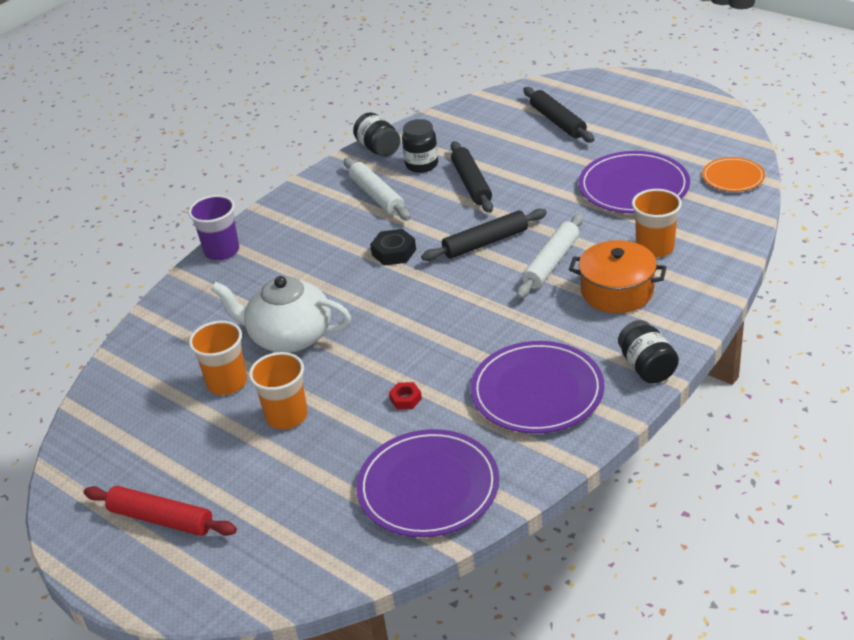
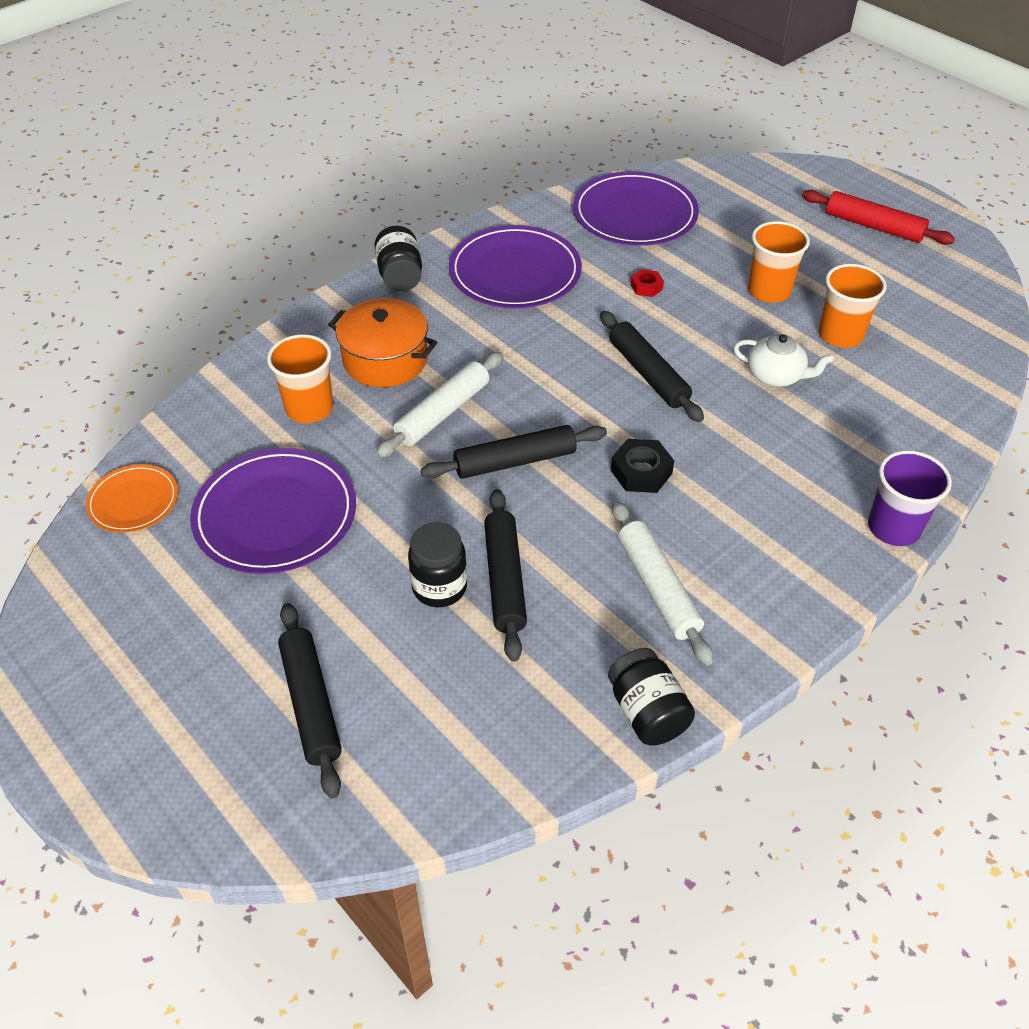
camera: 175 degrees left, 10 degrees up
(289, 337) = (775, 376): white teapot -> white teapot, size x0.58
(396, 319) = (648, 374): none -> black rolling pin
(422, 165) = (576, 646): black jar -> black jar (439, 587)

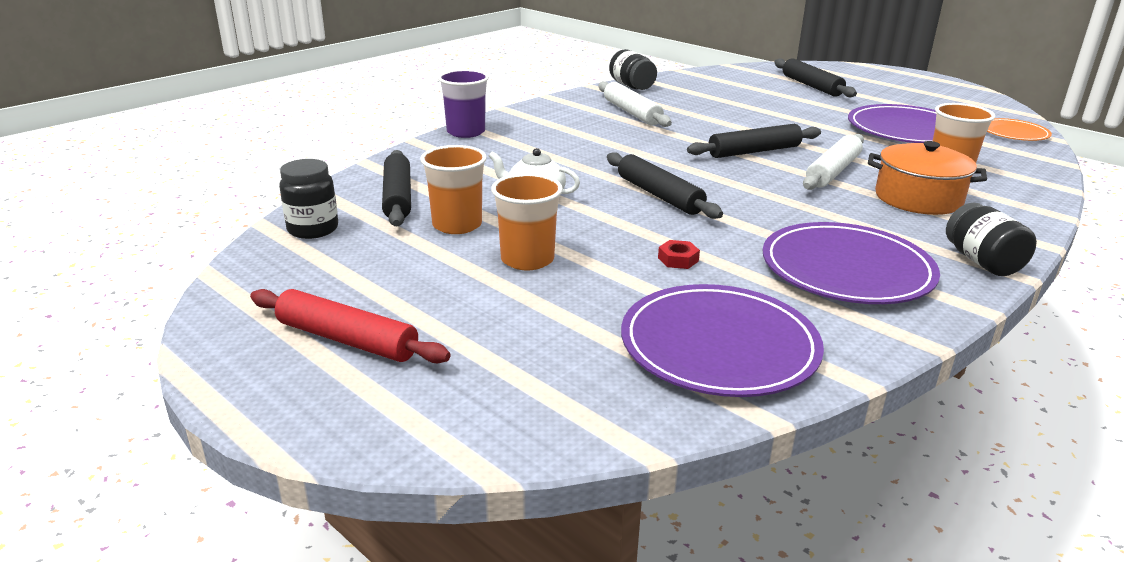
camera: 175 degrees right, 20 degrees down
(439, 587) = (770, 111): black jar -> black jar (313, 229)
(505, 579) = (730, 114): black rolling pin -> black rolling pin (397, 197)
(641, 472) = (653, 149): black nut -> none

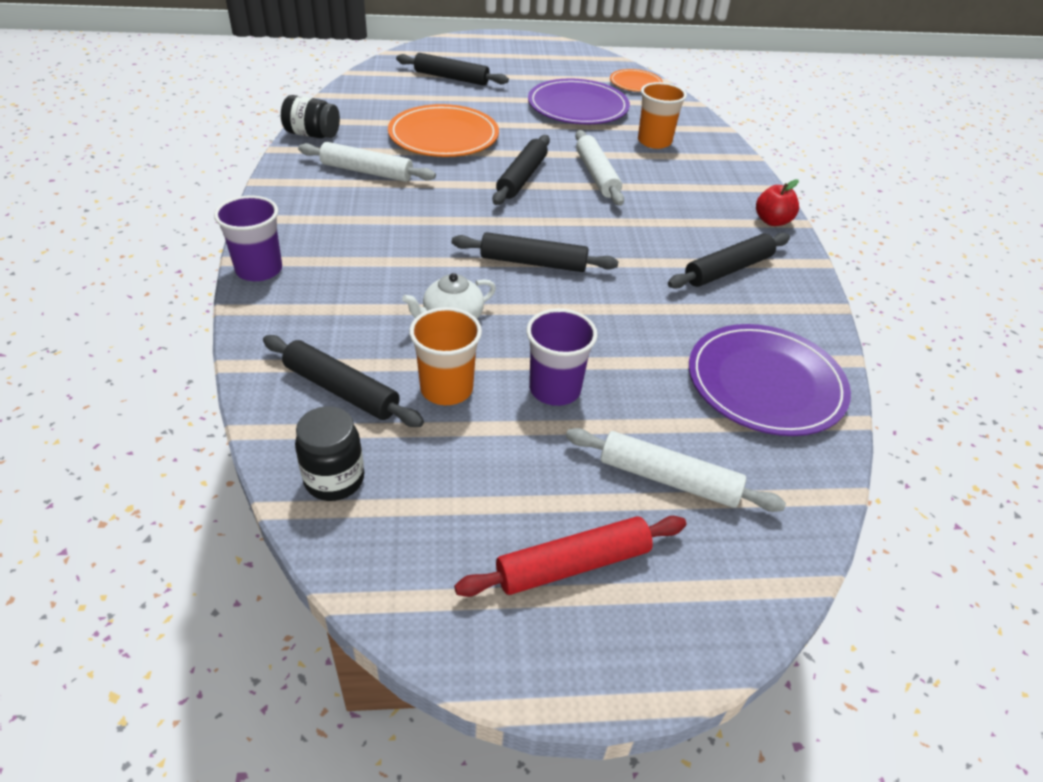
camera: 50 degrees left, 15 degrees up
(505, 344) = (668, 479): none -> white rolling pin
(527, 259) = (555, 389): orange cup -> purple cup
(678, 259) = (639, 322): red nut -> none
(733, 112) = (443, 136): none -> orange plate
(846, 269) = (728, 270): purple plate -> black rolling pin
(918, 198) = (674, 178): orange pot -> none
(982, 262) = (772, 221): black jar -> red apple

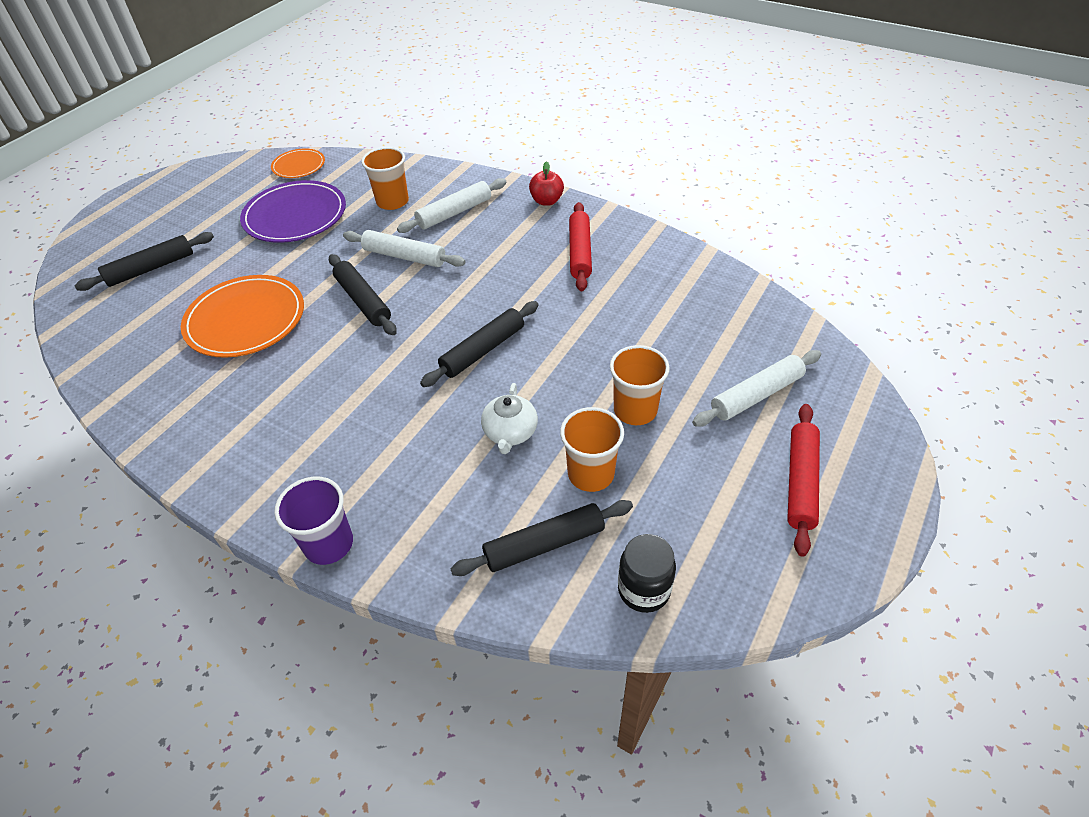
camera: 50 degrees left, 5 degrees up
(312, 134) = (134, 413): black jar -> none
(367, 172) = (247, 399): white rolling pin -> white rolling pin (454, 213)
(555, 389) = (635, 410): purple cup -> orange cup
(728, 270) = (580, 252): black rolling pin -> red rolling pin
(765, 383) = (703, 301): purple plate -> none

